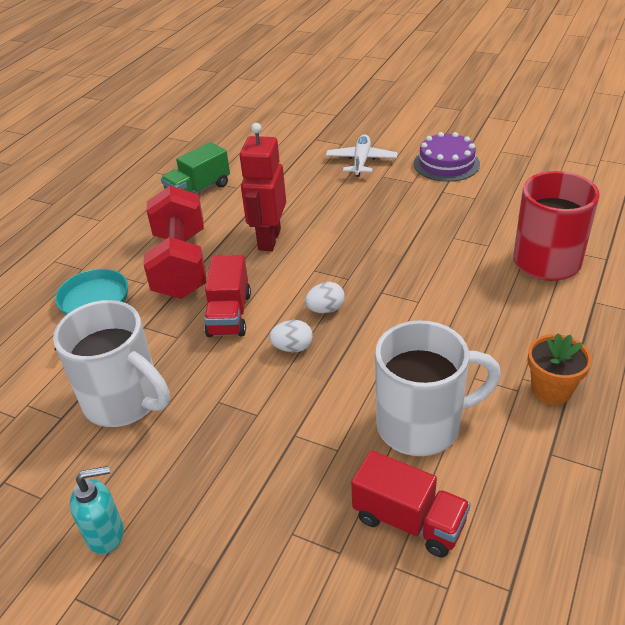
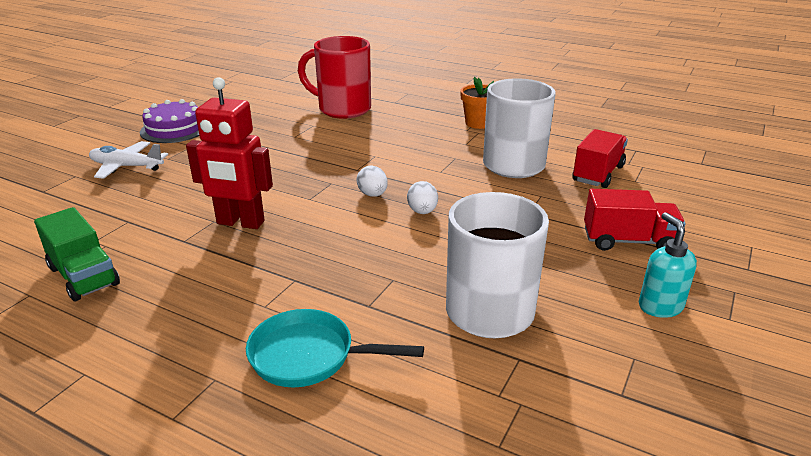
camera: 90 degrees left, 10 degrees down
(180, 264) = (255, 283): red dumbbell -> none
(229, 314) = (364, 246): red truck -> red truck (628, 241)

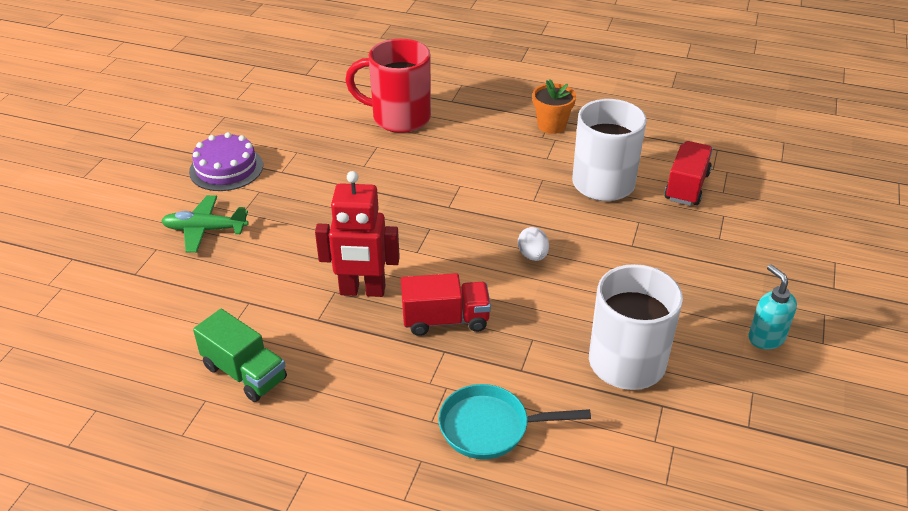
camera: 10 degrees left, 10 degrees up
(127, 167) = (205, 230): white plane -> green plane
(372, 194) = (477, 239): white egg -> none
(628, 241) = (729, 269): red truck -> red truck (445, 320)

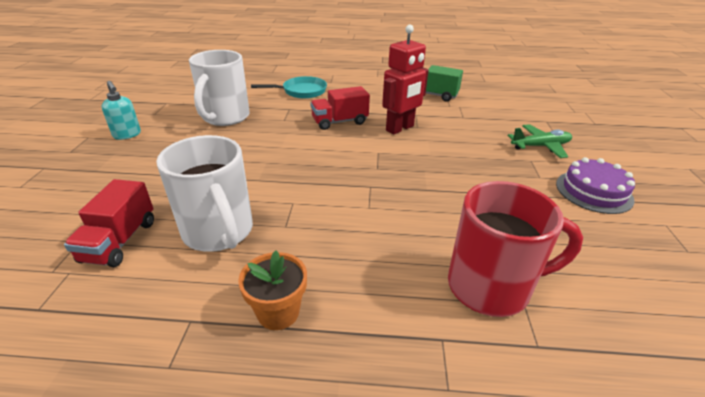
camera: 165 degrees right, 5 degrees down
(362, 291) = (400, 128): red robot -> red robot turned 150 degrees clockwise
(533, 255) = (288, 160): white egg -> none

